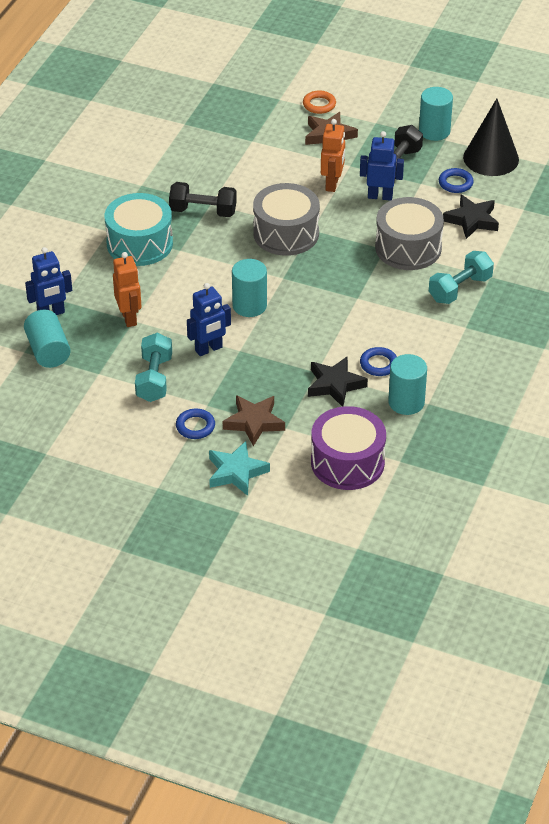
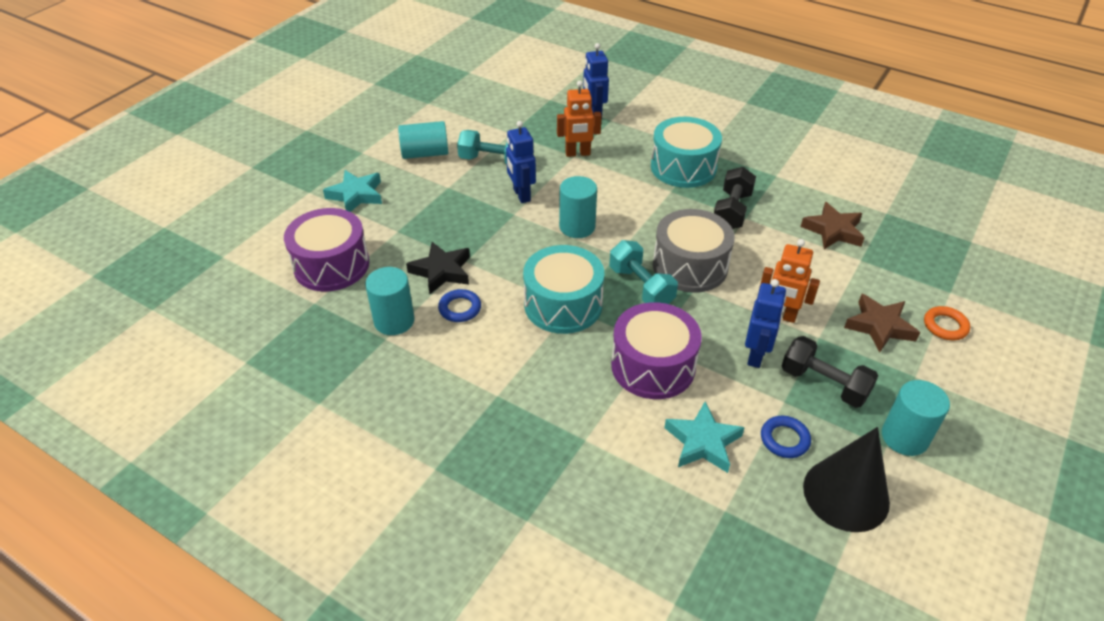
camera: 100 degrees right, 0 degrees up
(48, 351) = (547, 110): turquoise cylinder -> turquoise cylinder (425, 153)
(195, 426) = (423, 178): blue ring -> none
(254, 422) = (413, 212): brown star -> brown star (833, 230)
(355, 303) = (563, 305): none -> turquoise drum
(408, 248) = (653, 366): grey drum -> purple drum
(460, 289) = (567, 403): turquoise dumbbell -> turquoise dumbbell (641, 287)
(472, 220) = (702, 442): black star -> turquoise star

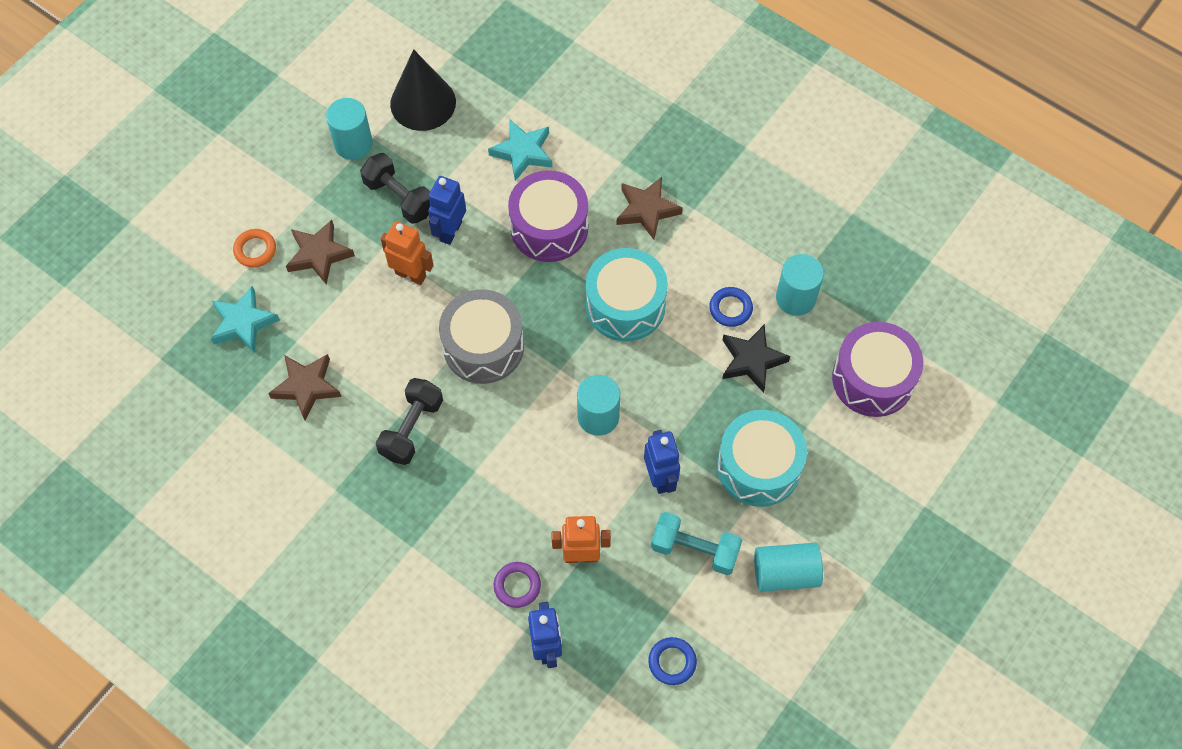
camera: 175 degrees left, 20 degrees up
(356, 195) = (864, 494): turquoise star -> turquoise star (243, 323)
(550, 390) = (647, 210): none -> brown star
(621, 138) = (517, 586): none -> purple ring
(641, 287) = (542, 322): turquoise dumbbell -> none
(683, 167) = (448, 515): turquoise drum -> turquoise drum (758, 467)
(784, 439) = (454, 149): blue ring -> blue ring (672, 662)

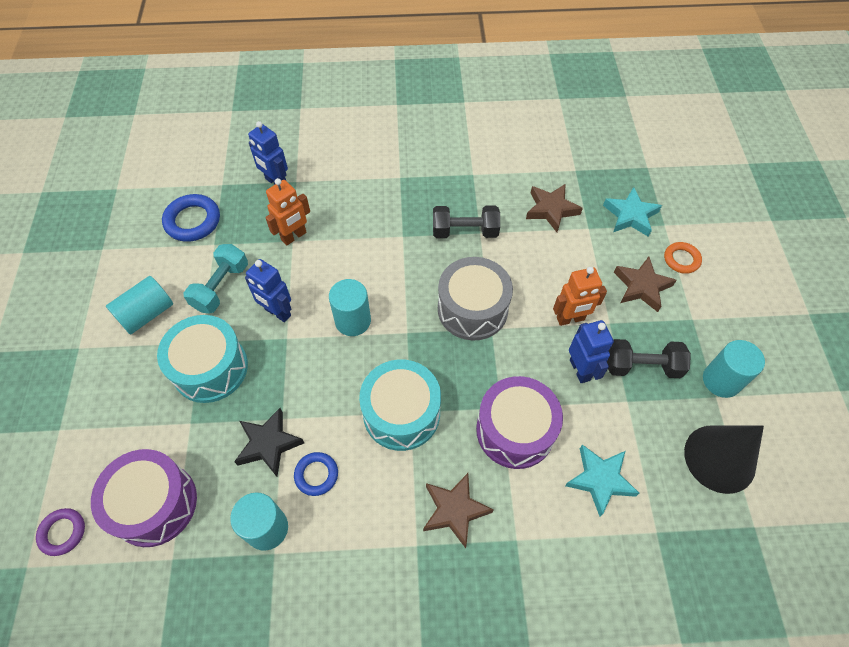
camera: 140 degrees right, 5 degrees down
(412, 428) = (465, 231): black dumbbell -> black dumbbell turned 75 degrees counterclockwise
(517, 586) = (320, 198): purple ring -> purple ring (63, 532)
(672, 662) = (193, 221): blue ring -> blue ring, size x1.60
(695, 549) = (221, 287): turquoise dumbbell -> turquoise dumbbell turned 45 degrees counterclockwise

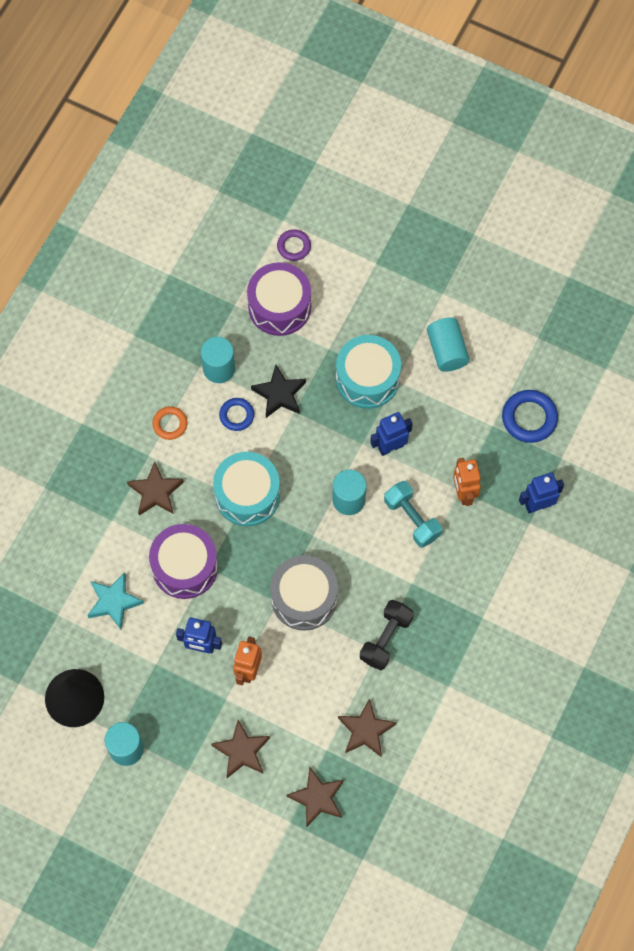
camera: 120 degrees right, 10 degrees up
(221, 287) = (442, 414): turquoise dumbbell -> turquoise dumbbell (412, 519)
(630, 216) = (317, 798): turquoise star -> brown star
(642, 366) = (175, 696): black dumbbell -> none
(681, 259) = (246, 807): orange ring -> orange ring (170, 424)

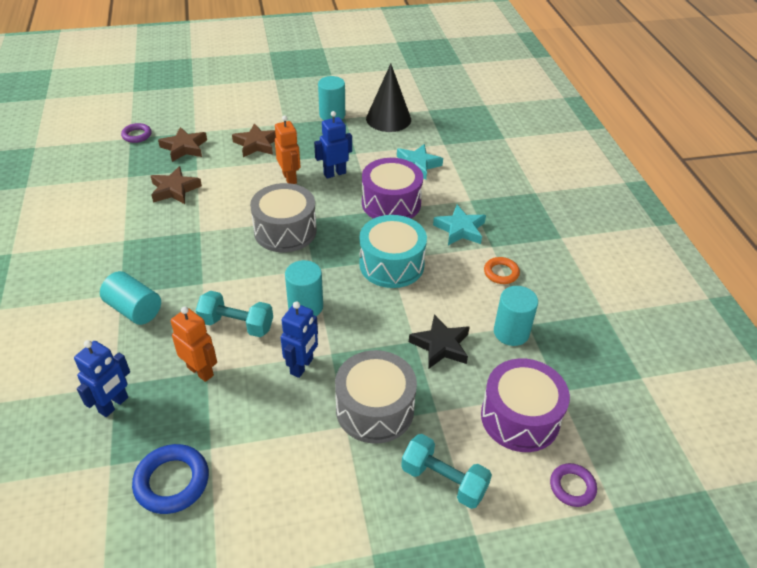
camera: 140 degrees right, 25 degrees down
(156, 492) = (460, 229): brown star -> turquoise star
(236, 415) = (458, 309): blue ring -> none
(353, 859) = (137, 135): none -> purple ring
(365, 303) = (444, 480): none -> turquoise dumbbell
(367, 378) = (375, 409): turquoise drum -> grey drum
(386, 638) = (198, 241): black dumbbell -> none
(447, 350) = (316, 491): turquoise cylinder -> turquoise cylinder (134, 309)

